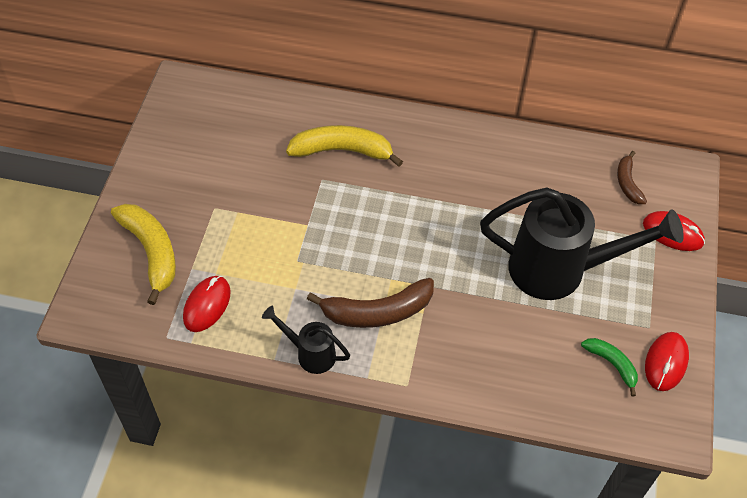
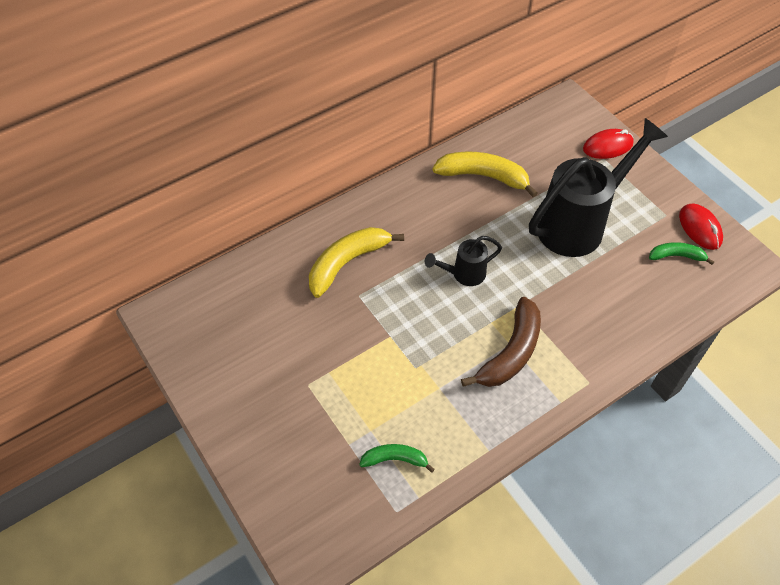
camera: 45 degrees left, 0 degrees up
(151, 252) = (303, 461): yellow banana -> yellow banana (483, 176)
(207, 305) = (395, 459): red mouse -> green banana
(310, 353) = (506, 423): black watering can -> black watering can (463, 274)
(627, 183) = (546, 136): brown banana -> none

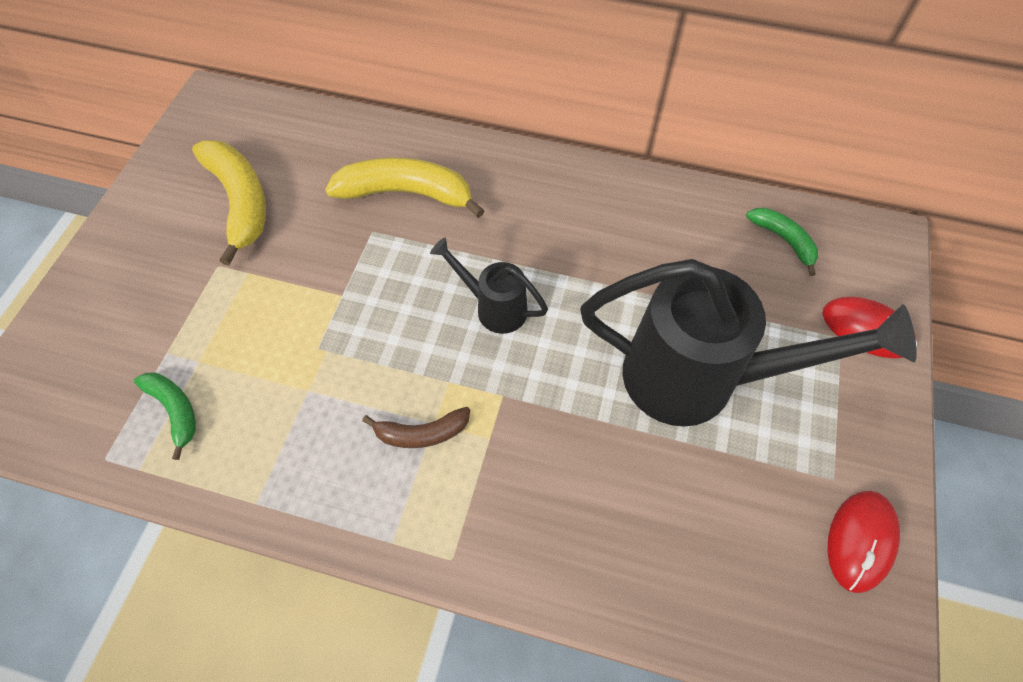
camera: 50 degrees right, 5 degrees up
(483, 176) = (660, 232): yellow banana -> yellow banana (240, 202)
(511, 352) = (421, 433): brown banana -> brown banana, size x0.56
(676, 256) = (774, 539): green banana -> green banana (783, 240)

